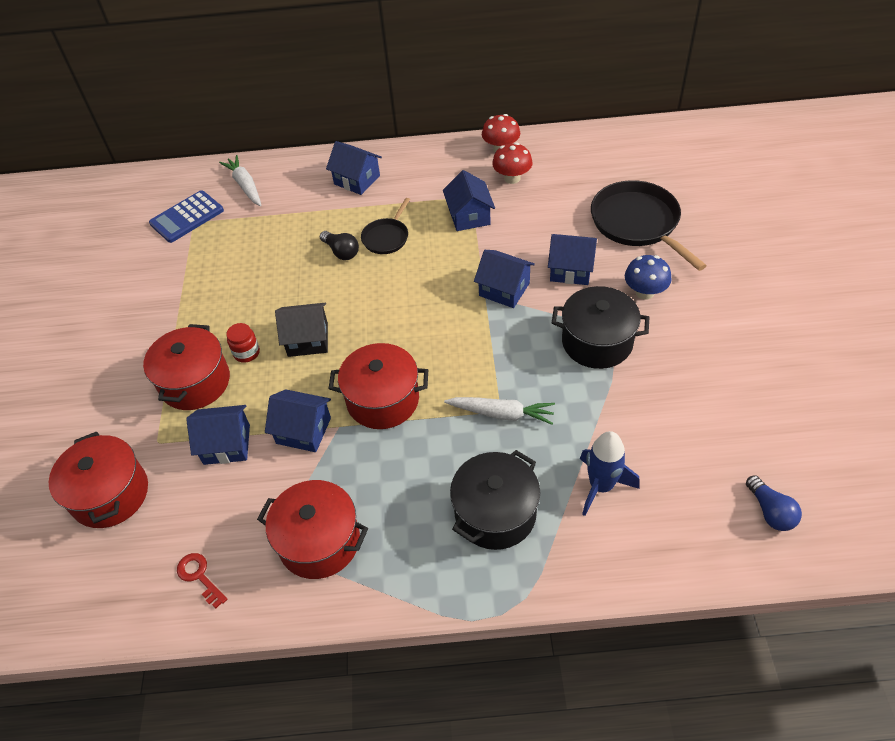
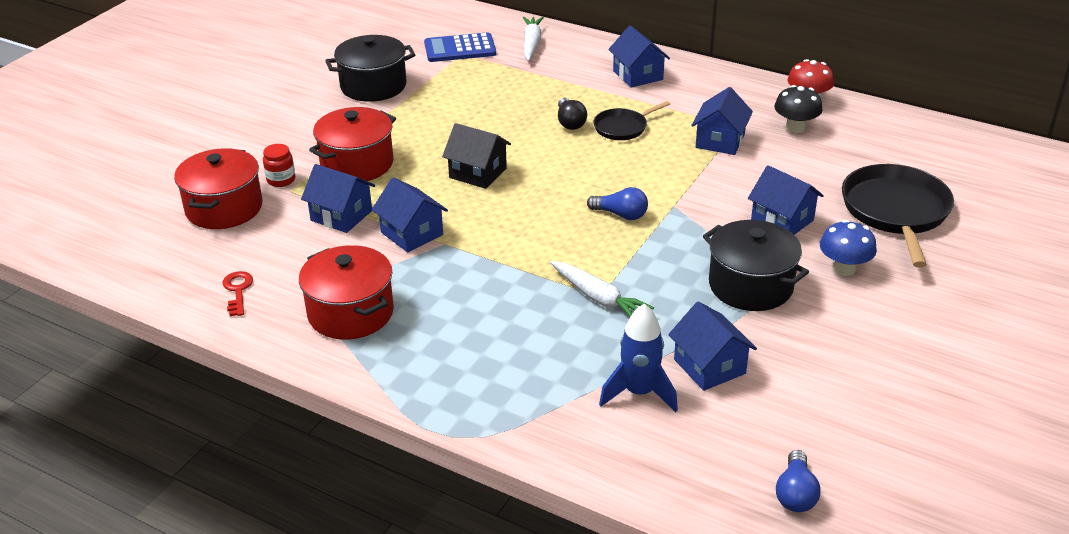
camera: 30 degrees right, 15 degrees down
(247, 353) = (417, 161): red jar -> red jar (281, 180)
(383, 400) = (500, 242): red pot -> none
(453, 324) = (621, 215): none -> blue light bulb
(495, 513) = (519, 365): black pot -> black pot (373, 86)
(504, 289) = (697, 209): blue house -> blue house (709, 366)
(512, 178) = (795, 127): red mushroom -> black mushroom

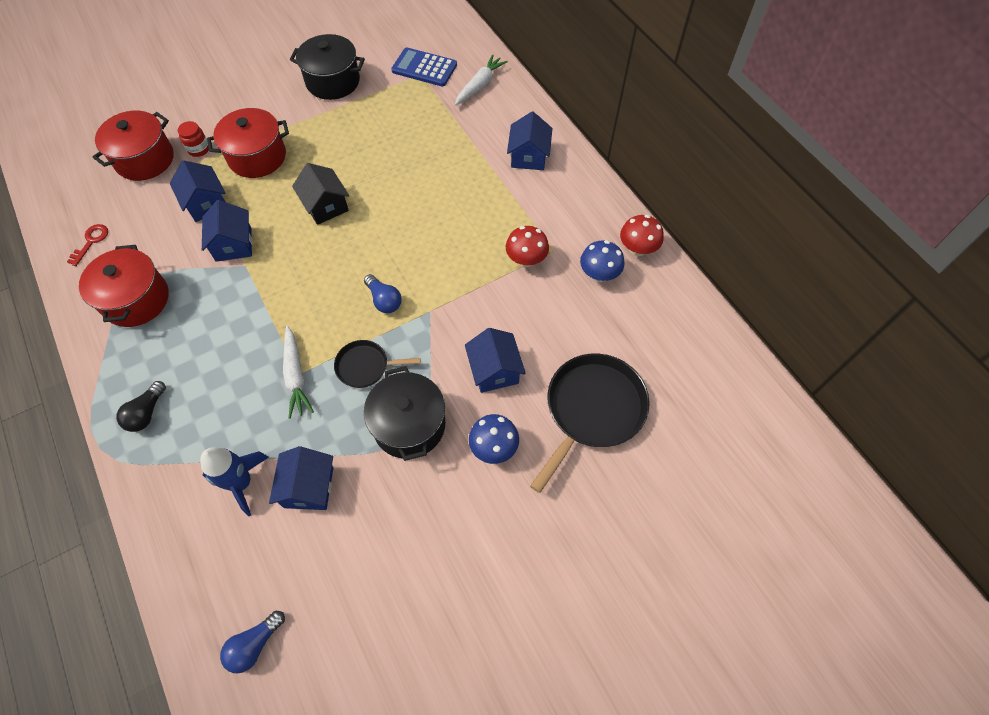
camera: 30 degrees right, 25 degrees up
(570, 122) = (433, 184): black light bulb -> black light bulb (146, 413)
(622, 127) = (466, 209): black pan -> black pan (365, 366)
(720, 141) = (526, 259): blue house -> red mushroom
(795, 127) = (599, 274): black mushroom -> blue mushroom

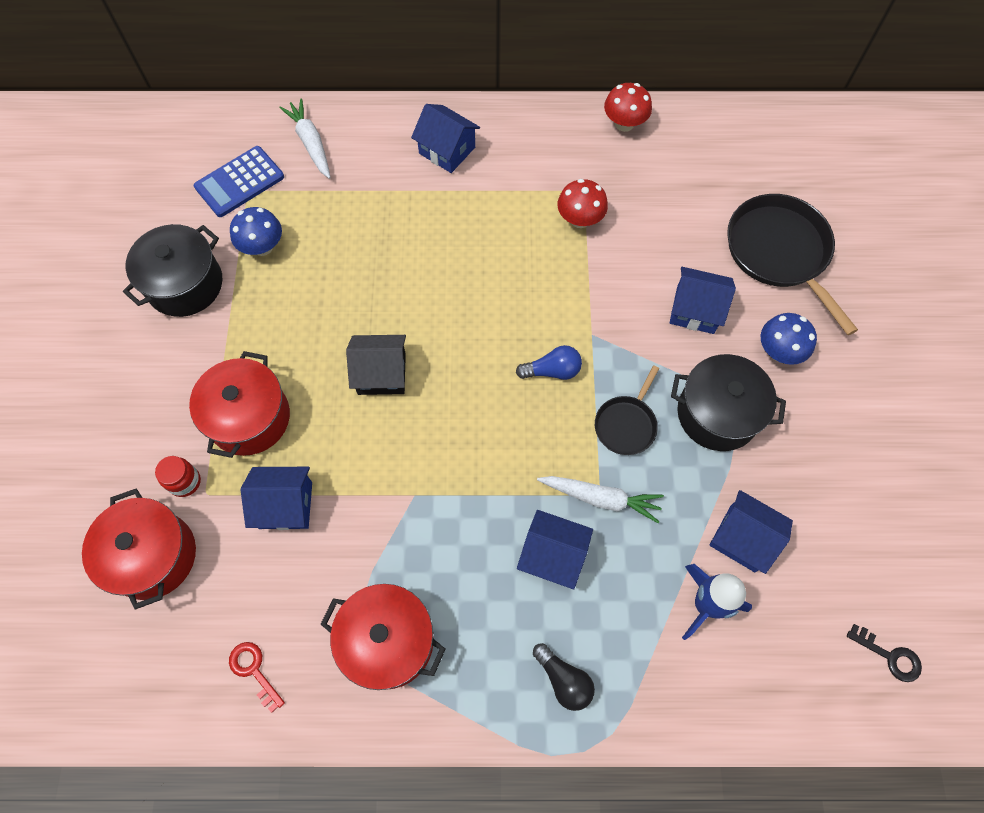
camera: 60 degrees left, 5 degrees up
(233, 244) = (373, 496): blue house -> blue house (552, 555)
(254, 644) = (890, 656): blue light bulb -> black key
(599, 274) = (635, 169): blue mushroom -> blue mushroom (262, 247)

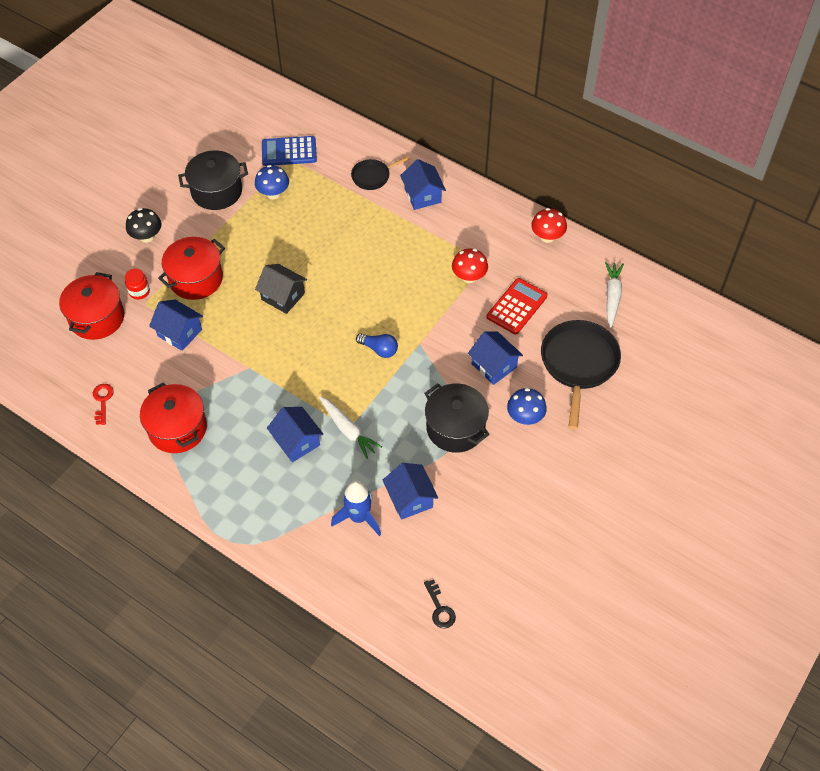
camera: 35 degrees right, 10 degrees down
(136, 399) = (147, 237): none -> black mushroom
(310, 143) = (346, 150): white carrot -> white carrot (612, 296)
(564, 680) = (250, 503): black light bulb -> none
(626, 425) = (396, 402): black pan -> black pan (372, 176)
(660, 224) = (516, 306): none -> red calculator

